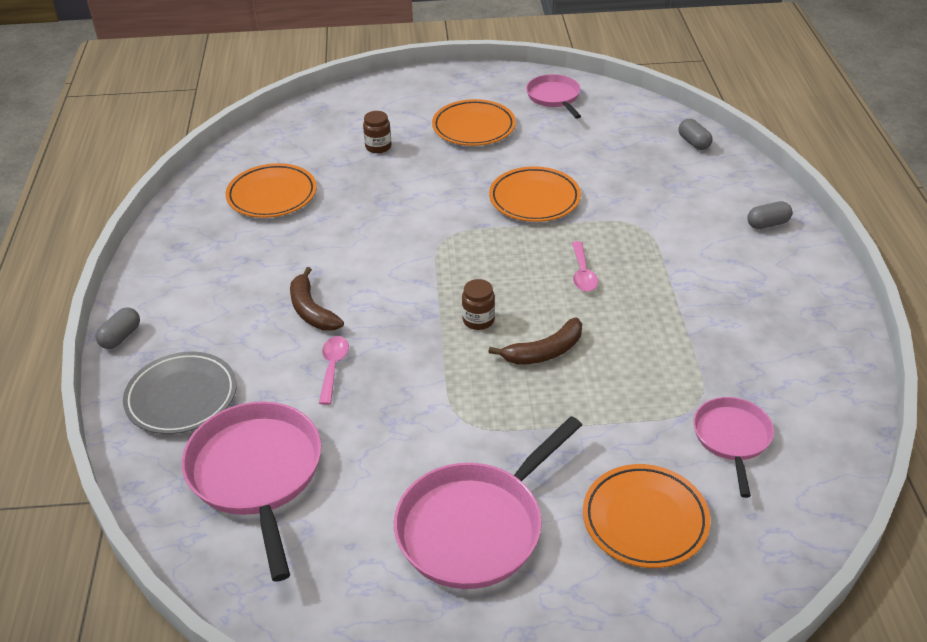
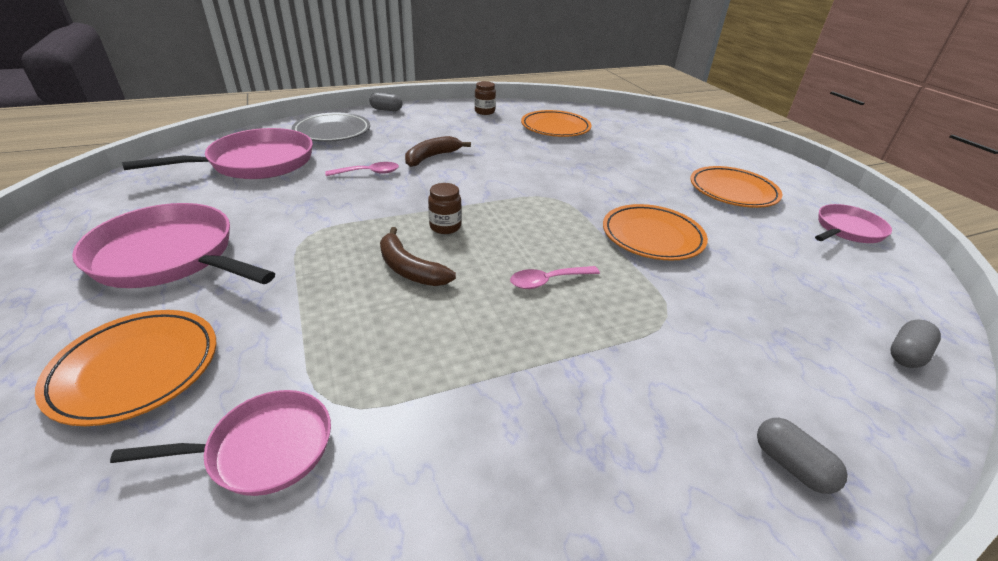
camera: 70 degrees right, 5 degrees down
(378, 147) = (653, 155): brown jar -> brown jar (484, 112)

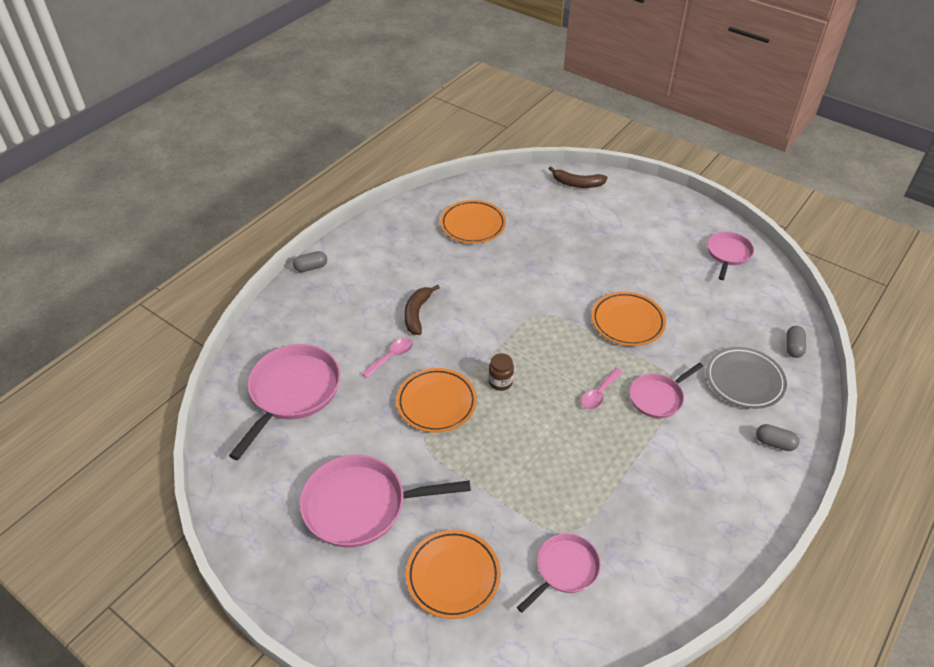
camera: 30 degrees left, 10 degrees up
(332, 132) = (303, 323): grey plate -> grey plate (744, 380)
(409, 269) = (515, 429): brown banana -> brown banana (577, 184)
(484, 112) = (396, 228): brown jar -> none
(627, 317) = (658, 397): none -> pink pan
(732, 191) = (645, 246): orange plate -> orange plate (436, 403)

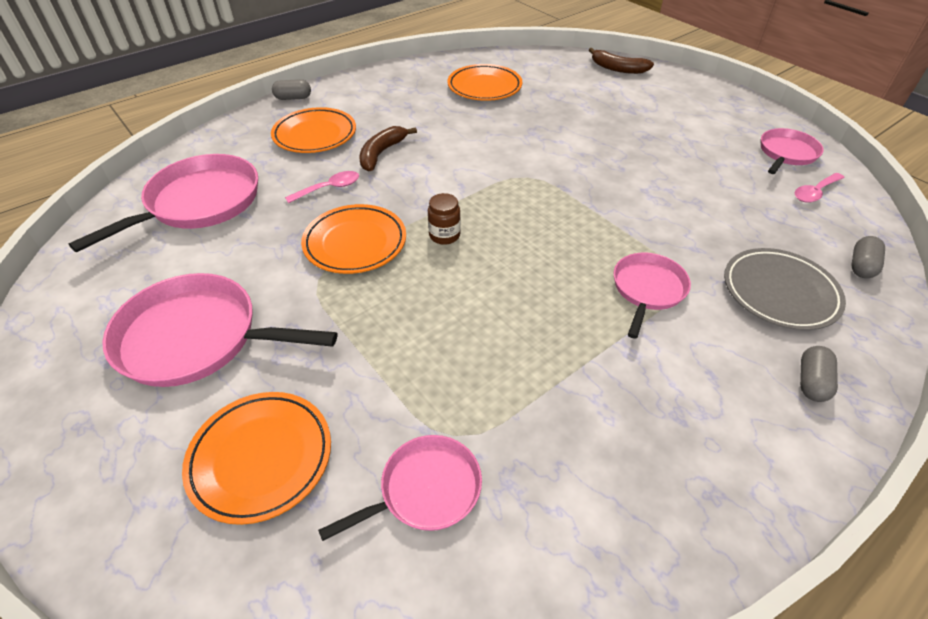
camera: 15 degrees right, 0 degrees up
(599, 394) = (567, 271): pink spoon -> pink spoon (815, 192)
(627, 322) = (633, 201): orange plate -> orange plate (315, 135)
(658, 397) = (647, 290): pink pan -> pink pan turned 135 degrees clockwise
(774, 443) = (811, 382): grey capsule -> grey capsule turned 75 degrees clockwise

